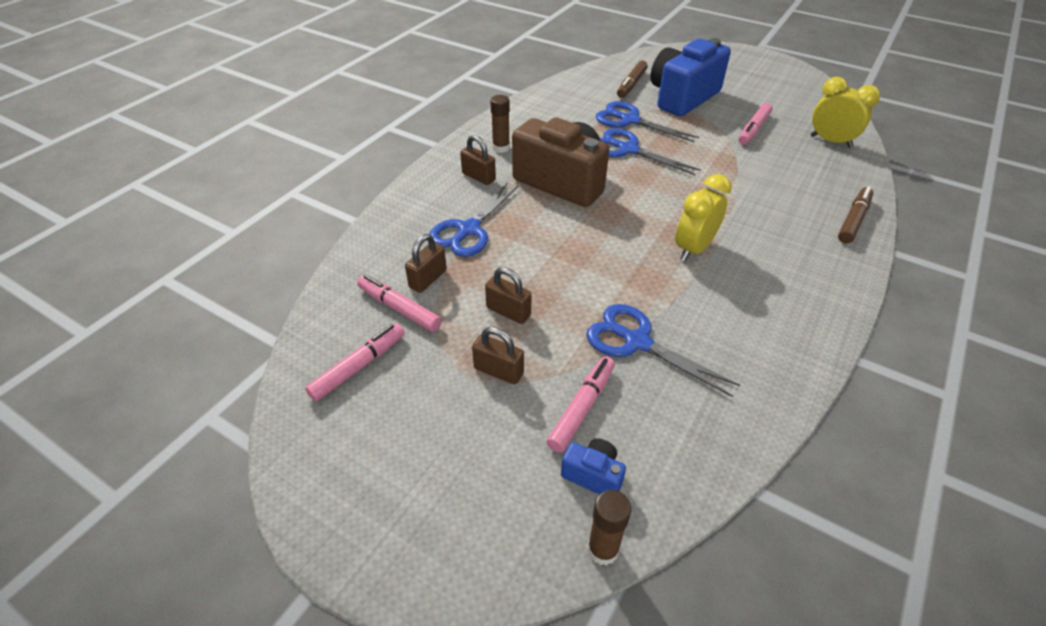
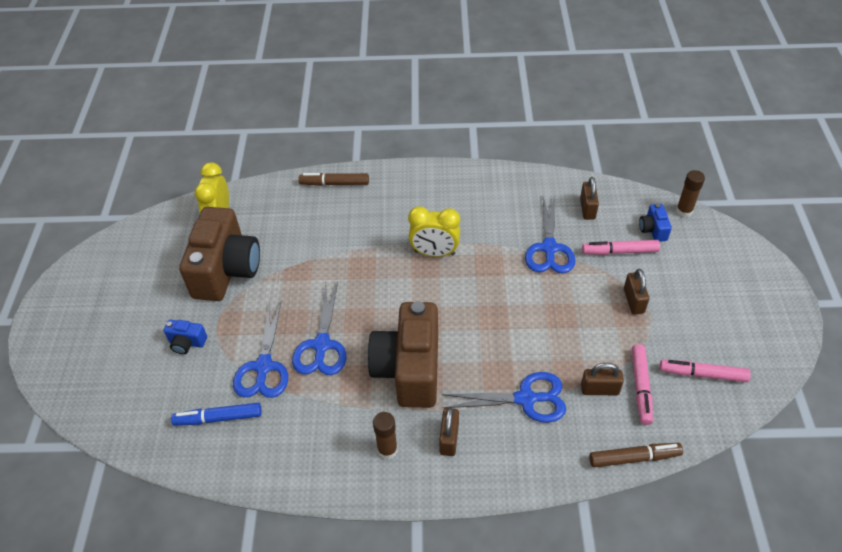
camera: 120 degrees left, 5 degrees up
(508, 311) = (584, 323): brown padlock -> brown padlock (587, 209)
(600, 94) = (218, 418): none -> blue marker
(631, 84) = (177, 399): brown marker -> brown marker (634, 458)
(682, 97) = (187, 343): blue camera -> blue camera, size x0.42
(753, 129) = (226, 270): pink marker -> brown camera

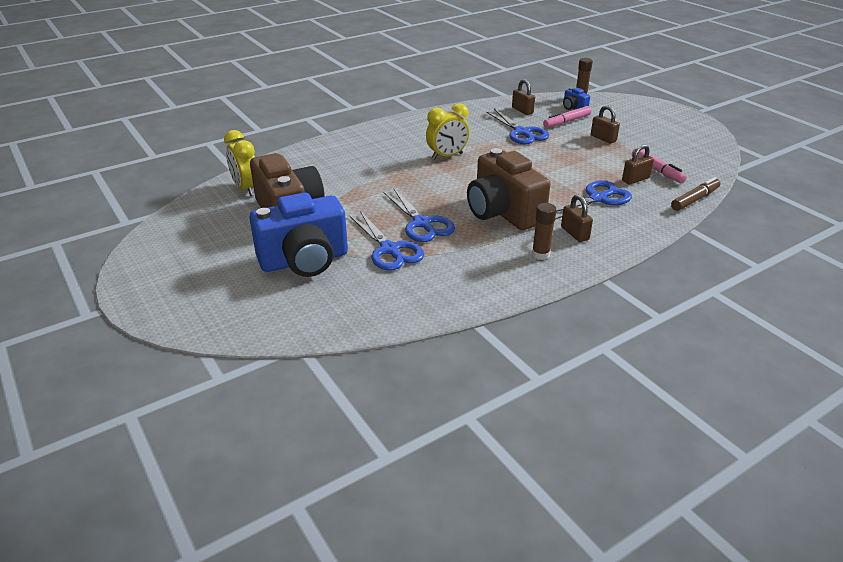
camera: 35 degrees left, 15 degrees down
(187, 343) = (304, 260): blue camera -> blue camera, size x2.38
(218, 418) = (387, 289): blue marker -> none
(334, 183) = (325, 146): brown marker -> none
(702, 374) = (682, 154): pink marker -> none

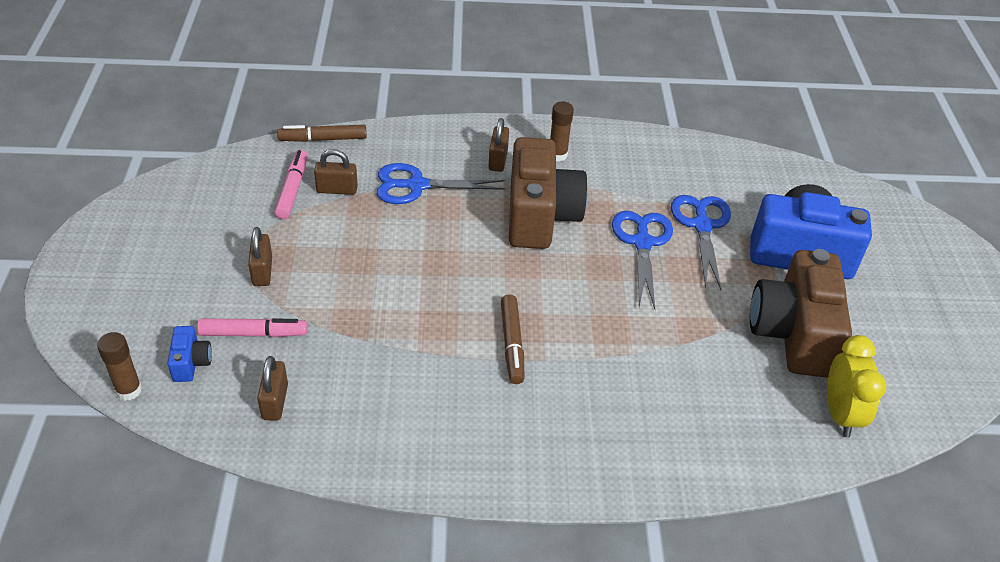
camera: 150 degrees left, 10 degrees up
(447, 156) = (512, 344): yellow clock -> brown marker
(521, 132) = (350, 343): blue scissors -> none

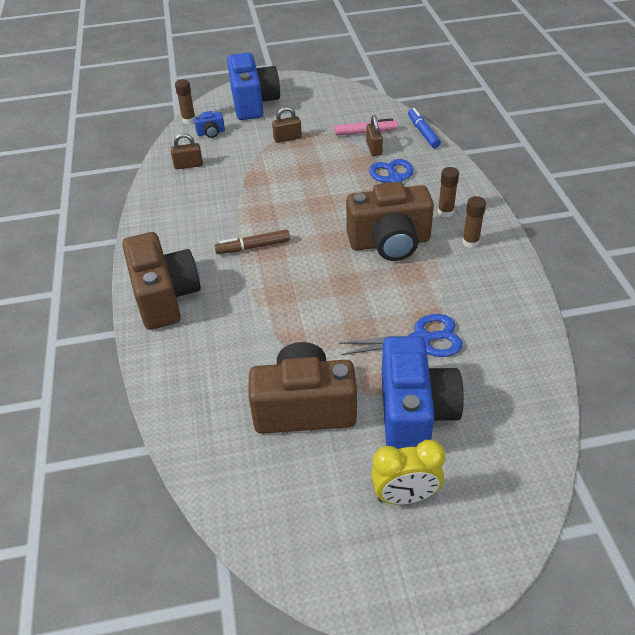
camera: 85 degrees right, 0 degrees up
(129, 297) = (253, 103): none -> blue camera
(253, 333) = (237, 147): pink marker -> none
(323, 139) = (423, 132): brown marker -> blue marker
(498, 160) = (445, 212): brown padlock -> brown glue stick
(593, 452) = (165, 297): none -> brown camera
(642, 243) = (383, 303): blue scissors -> none
(840, 414) = (218, 441): yellow clock -> yellow clock (405, 496)

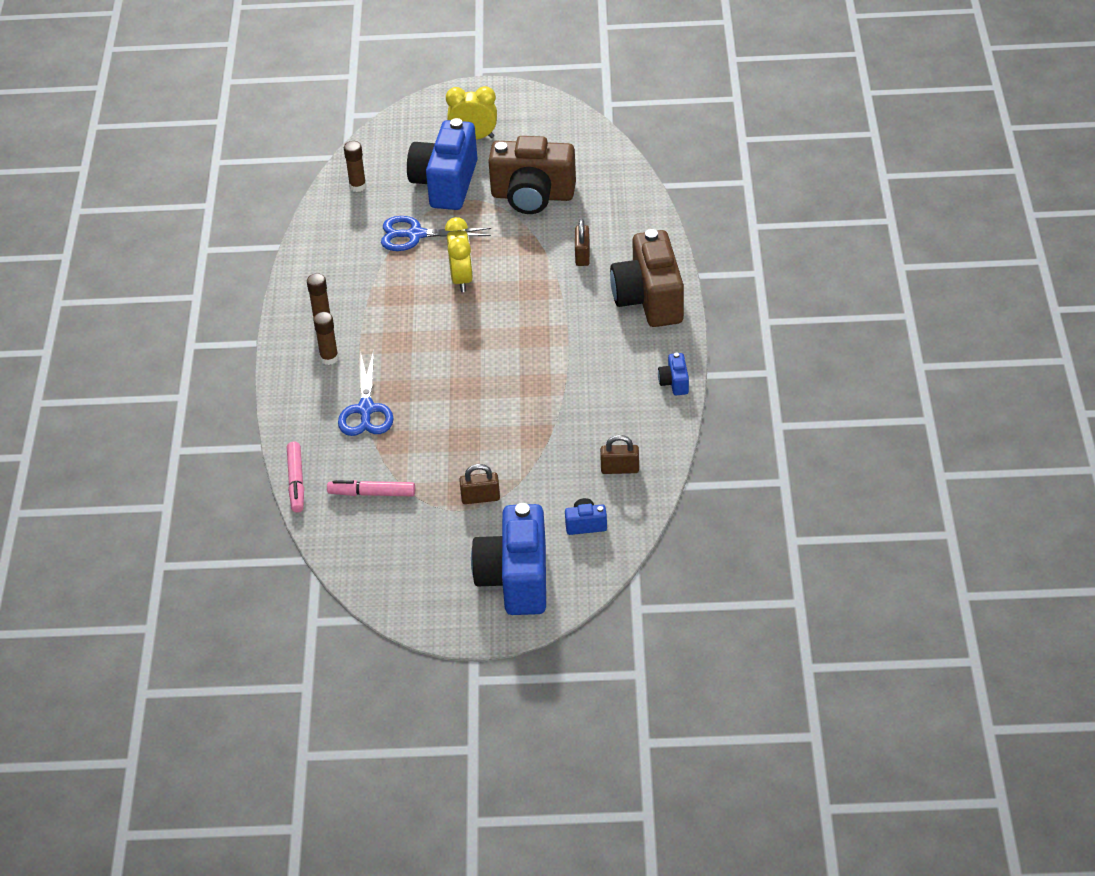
camera: 170 degrees left, 0 degrees up
(144, 227) = (674, 382): none -> blue camera
(189, 120) = (616, 556): brown glue stick -> brown glue stick (357, 186)
(253, 247) = (552, 342): brown marker -> none
(354, 295) = (461, 279): none -> yellow clock
(374, 148) = (372, 463): brown padlock -> brown padlock (582, 255)
(389, 242) = (406, 329): brown camera -> none
(423, 132) = (296, 482): blue marker -> pink marker

